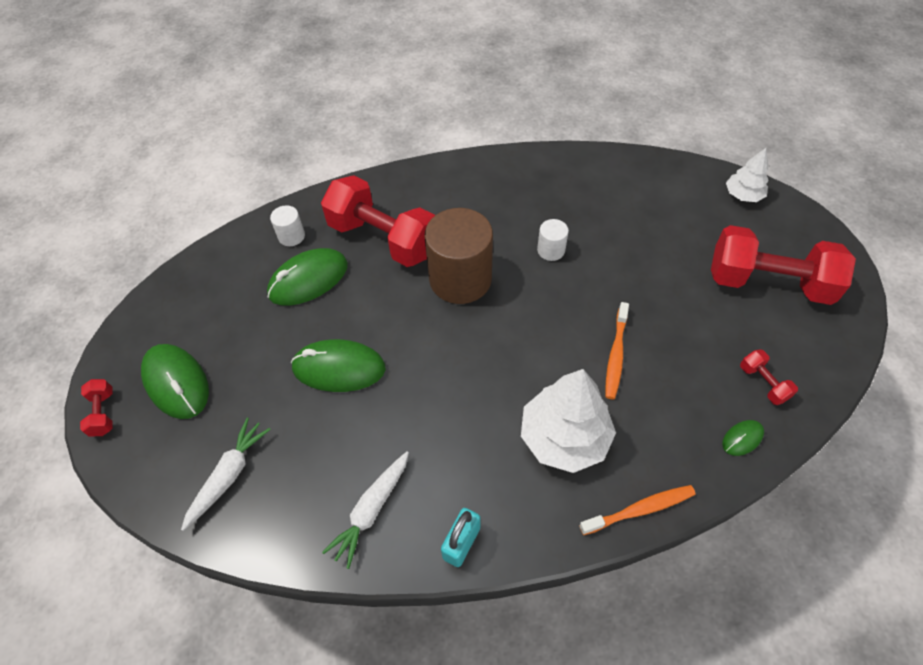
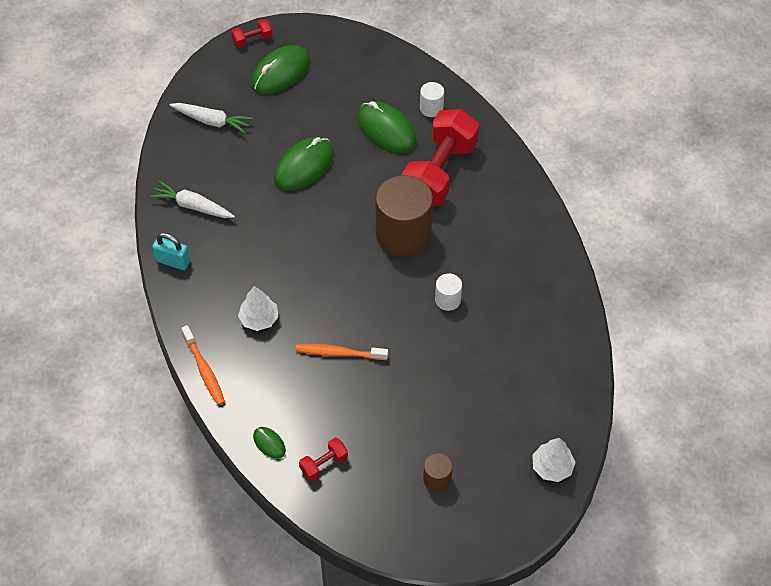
camera: 80 degrees right, 0 degrees up
(339, 368) = (304, 166): green mouse -> green mouse turned 45 degrees clockwise
(564, 437) = (259, 319): white tree -> white tree, size x0.56
(768, 282) = (437, 479): red dumbbell -> brown cylinder

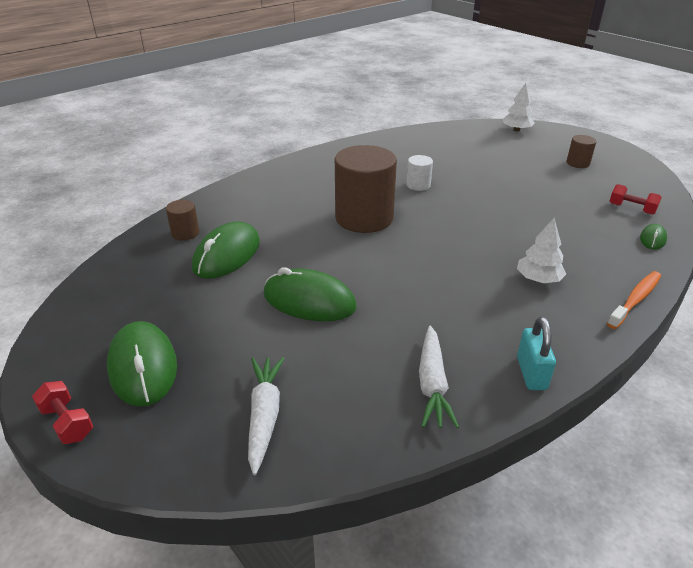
camera: 110 degrees left, 20 degrees down
(281, 72) = (143, 367): green mouse -> green mouse turned 45 degrees clockwise
(339, 353) = (524, 224): orange toothbrush -> none
(431, 108) = (185, 233): white cylinder -> brown cylinder
(439, 172) = (275, 213): red dumbbell -> none

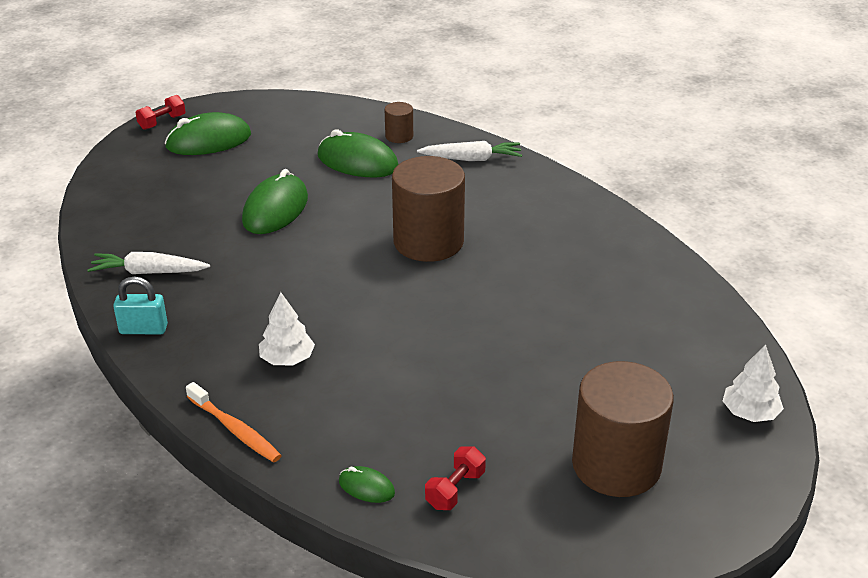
camera: 90 degrees right, 0 degrees up
(264, 415) = (141, 194): white carrot -> white carrot (471, 159)
(418, 185) = (517, 286): white cylinder -> none
(578, 163) = (616, 465): brown cylinder -> brown cylinder, size x2.20

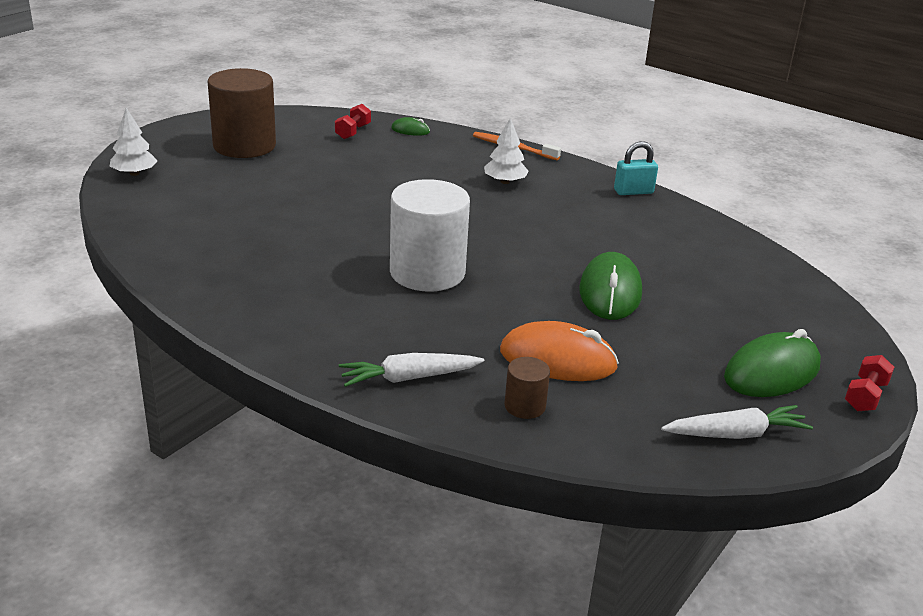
camera: 165 degrees right, 5 degrees down
(148, 272) = (675, 228): white carrot -> white carrot (736, 434)
(357, 162) = (558, 359): green mouse -> orange mouse
(428, 242) = (427, 272): brown cylinder -> white cylinder

